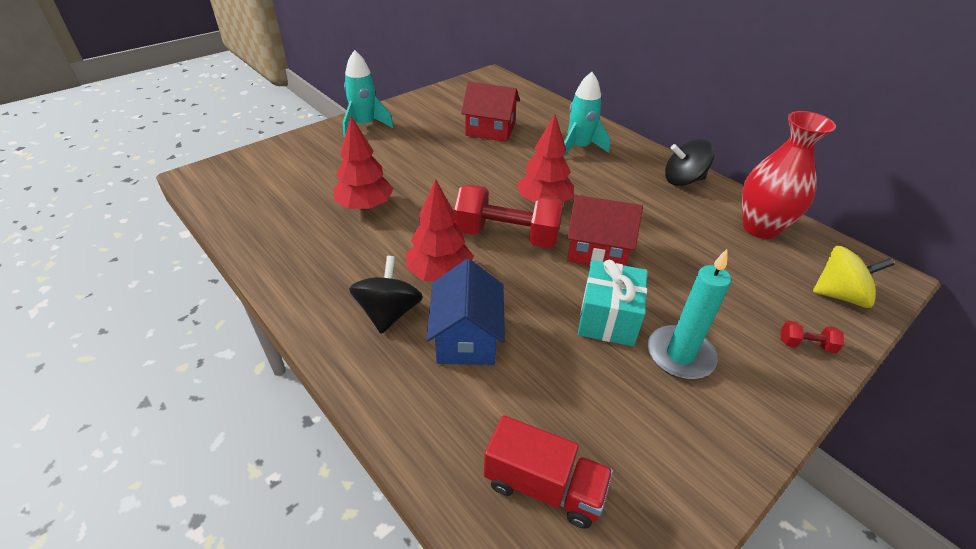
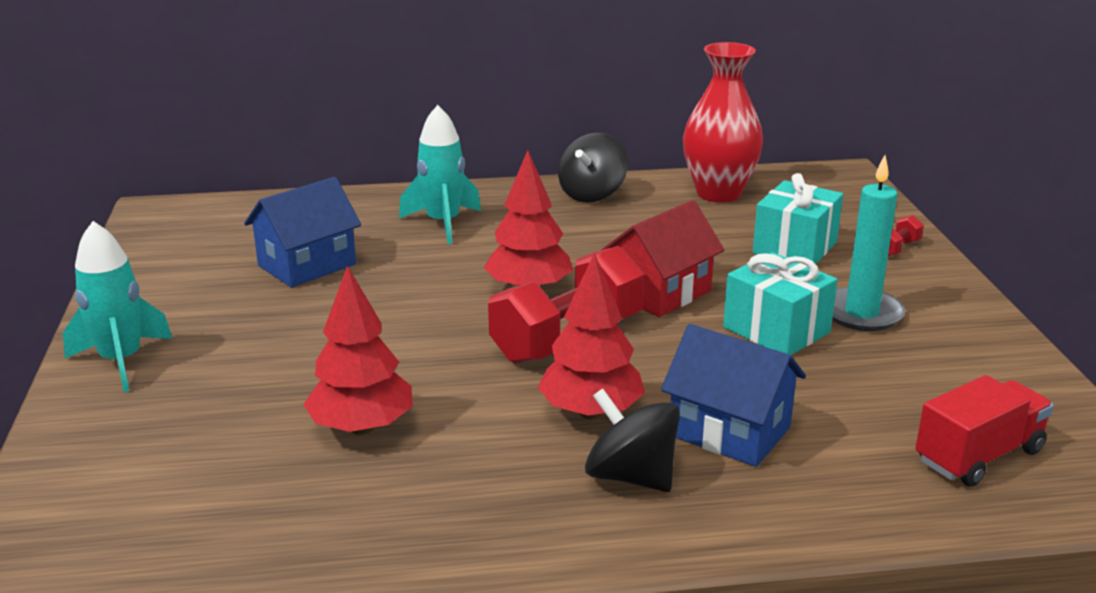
camera: 55 degrees left, 15 degrees down
(490, 130) = (307, 265): red house -> blue house
(733, 289) = (795, 247): none -> turquoise gift
(839, 295) = (848, 204): yellow spinning top -> none

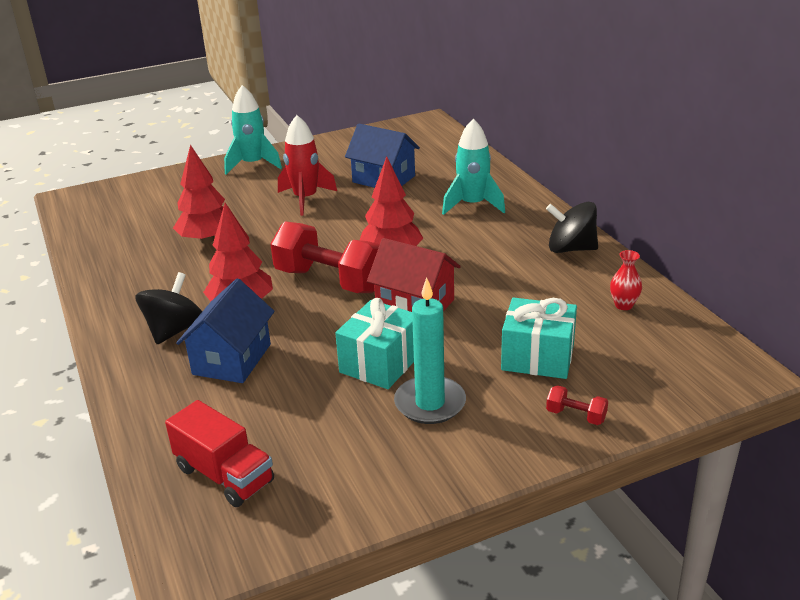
camera: 75 degrees right, 5 degrees up
(306, 329) = (305, 199): none -> red rocket
(718, 193) = (623, 305): red vase -> red vase, size x0.42

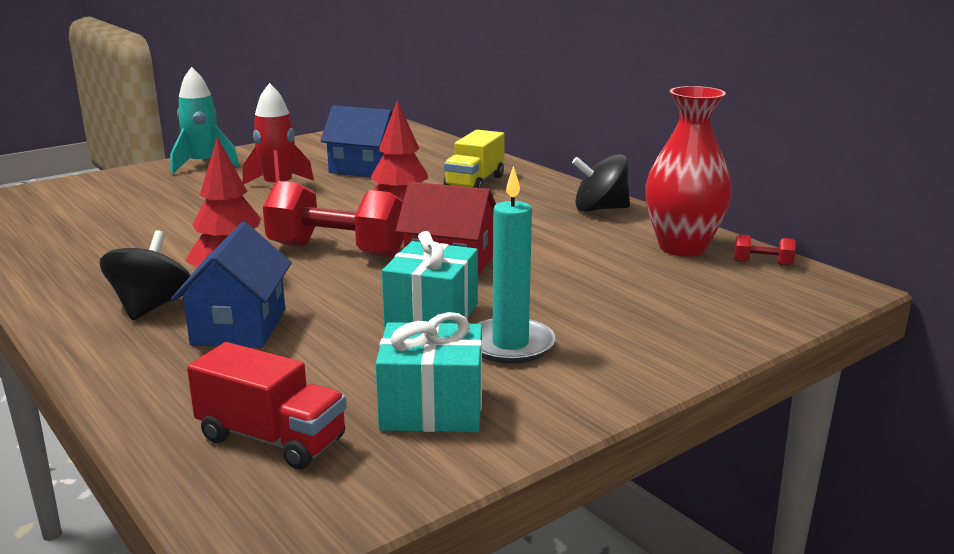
camera: 15 degrees left, 10 degrees down
(207, 239) = (167, 226): red tree -> none
(473, 205) = (474, 183): turquoise rocket -> yellow truck
(537, 357) = (614, 295): turquoise gift -> turquoise gift (432, 408)
(576, 416) = (686, 340): red dumbbell -> red dumbbell (762, 263)
(623, 305) = (682, 247): red vase -> red vase, size x2.37

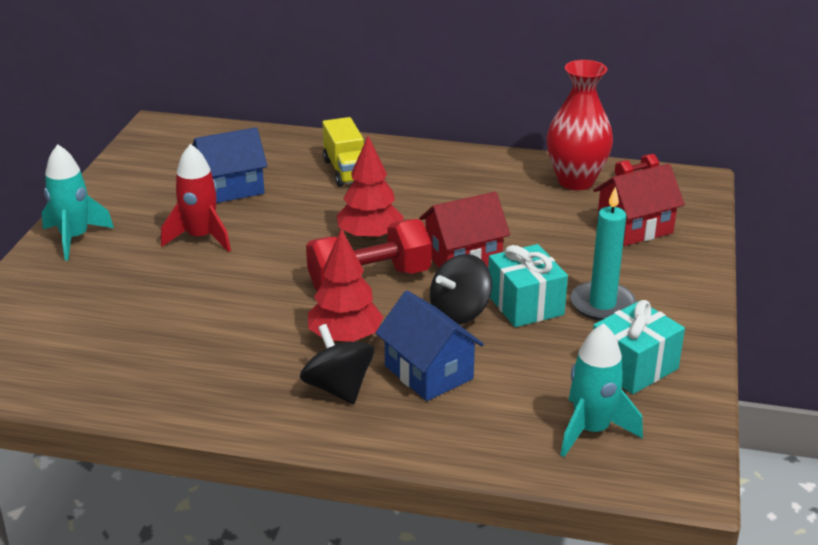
camera: 40 degrees left, 10 degrees up
(272, 439) = (591, 430): red truck -> turquoise rocket
(600, 209) = (475, 165): black spinning top -> black spinning top (459, 312)
(677, 300) = (634, 228): none -> red house

